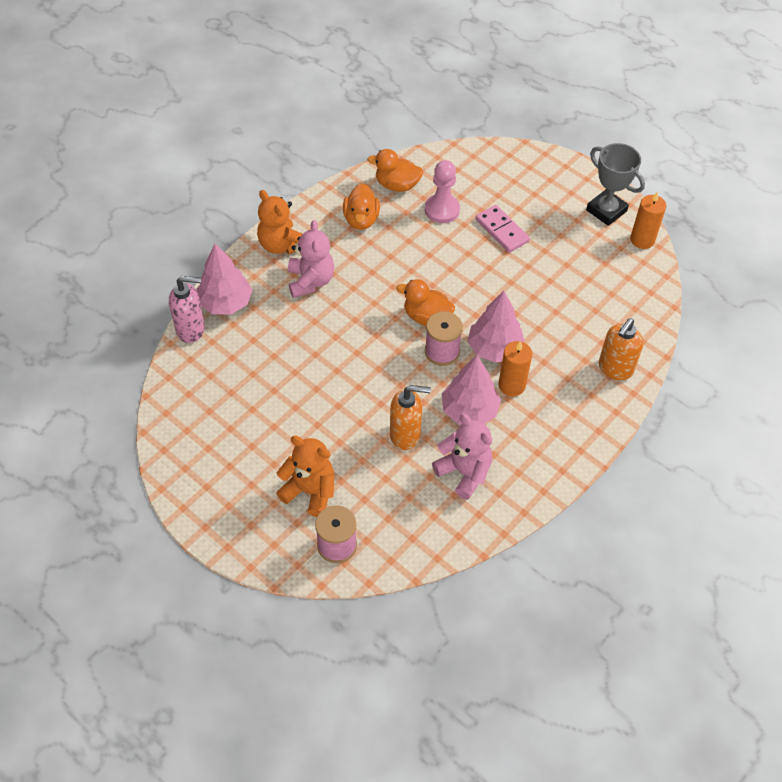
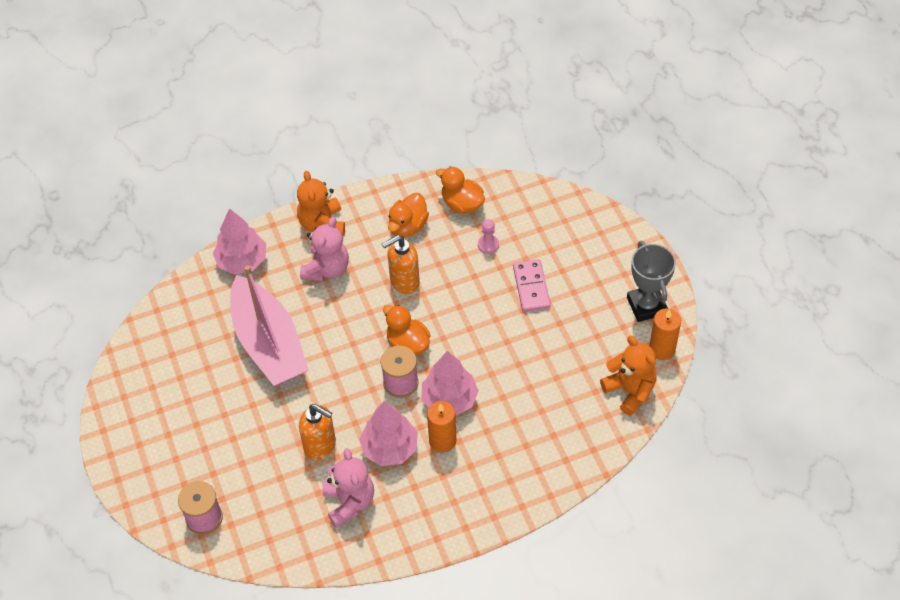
camera: 30 degrees right, 0 degrees up
(191, 330) = (199, 274): pink soap dispenser -> none
(298, 365) = (268, 343): none -> pink boat
(310, 491) = (211, 461): orange teddy bear -> orange teddy bear (630, 391)
(442, 210) = (488, 245): pink pawn -> pink pawn, size x0.59
(615, 369) = (548, 465): orange soap dispenser -> orange soap dispenser (404, 282)

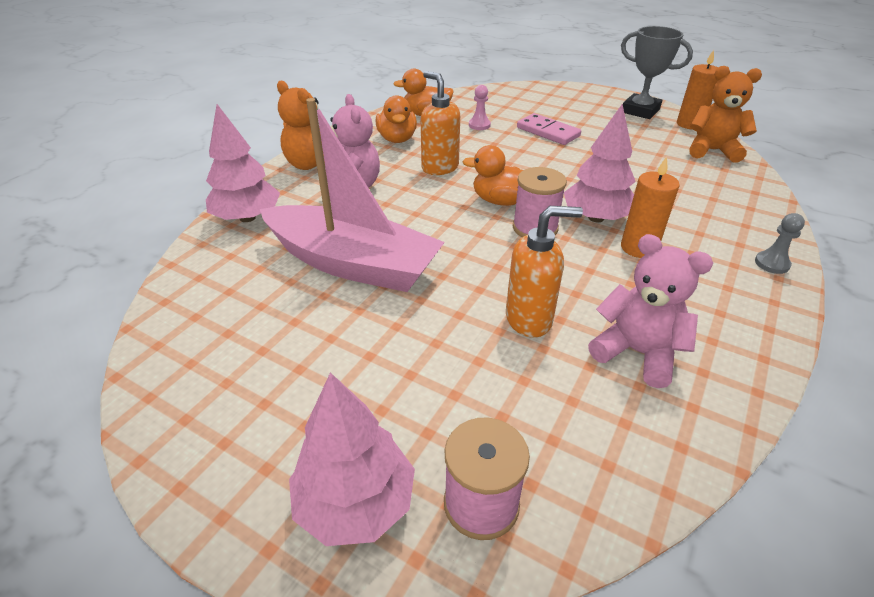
camera: 40 degrees left, 15 degrees down
(390, 448) = (601, 280): pink tree -> pink tree (356, 503)
(404, 282) = (439, 167): orange soap dispenser -> orange soap dispenser turned 120 degrees clockwise
(505, 506) = (772, 263): none -> grey pawn

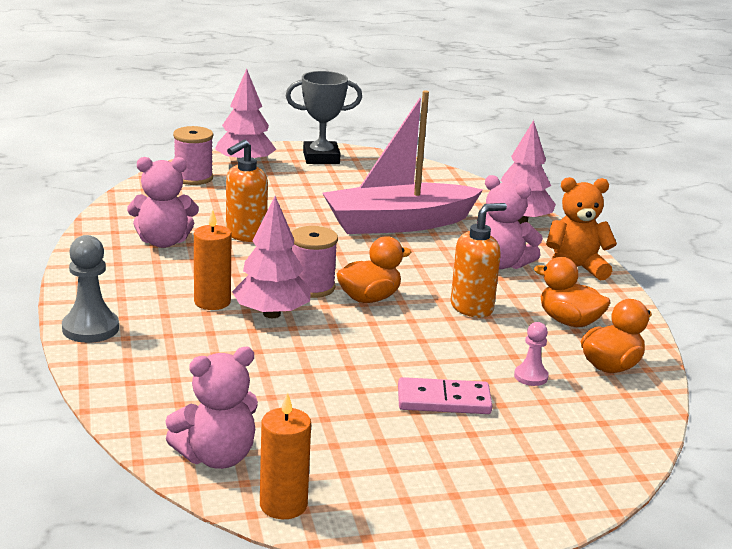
camera: 135 degrees right, 15 degrees down
(439, 167) = (472, 308): orange soap dispenser -> orange soap dispenser turned 45 degrees counterclockwise
(640, 111) = (379, 505): grey trophy -> grey trophy (321, 158)
(712, 151) = (216, 457): orange teddy bear -> pink teddy bear
(772, 263) = (90, 328): grey pawn -> grey pawn, size x1.70

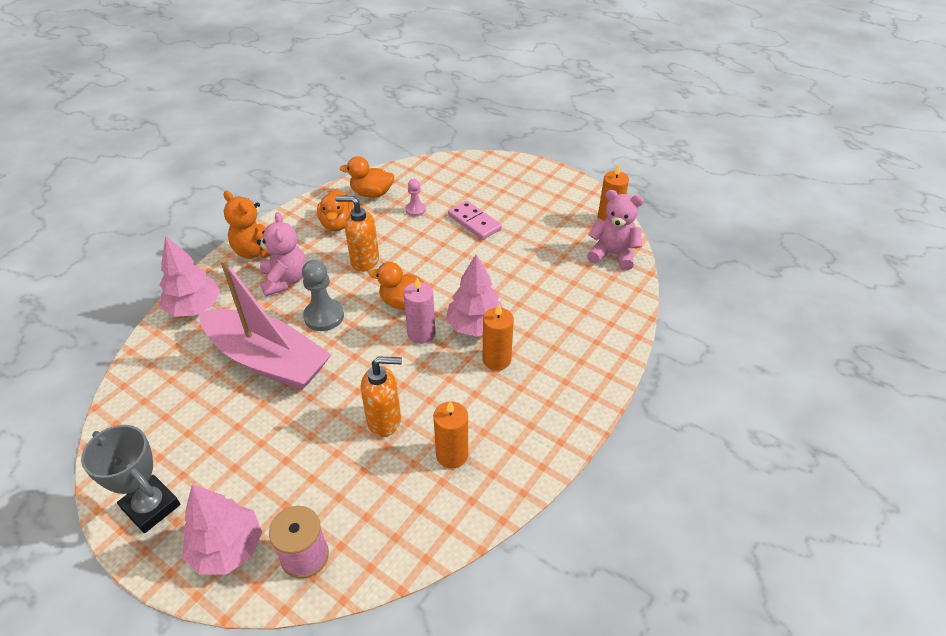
camera: 130 degrees left, 20 degrees up
(90, 328) = (595, 382): grey pawn -> grey pawn (324, 316)
(163, 242) = (452, 455): pink teddy bear -> orange candle
(312, 287) = (421, 333): pink spool -> pink candle

